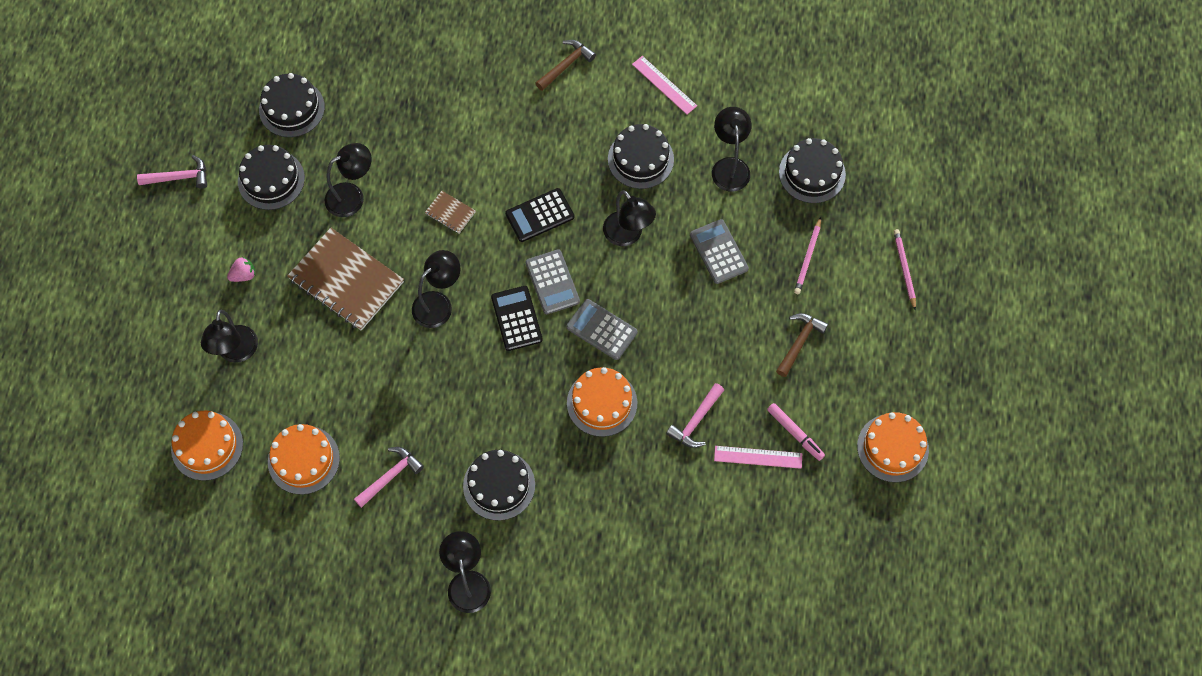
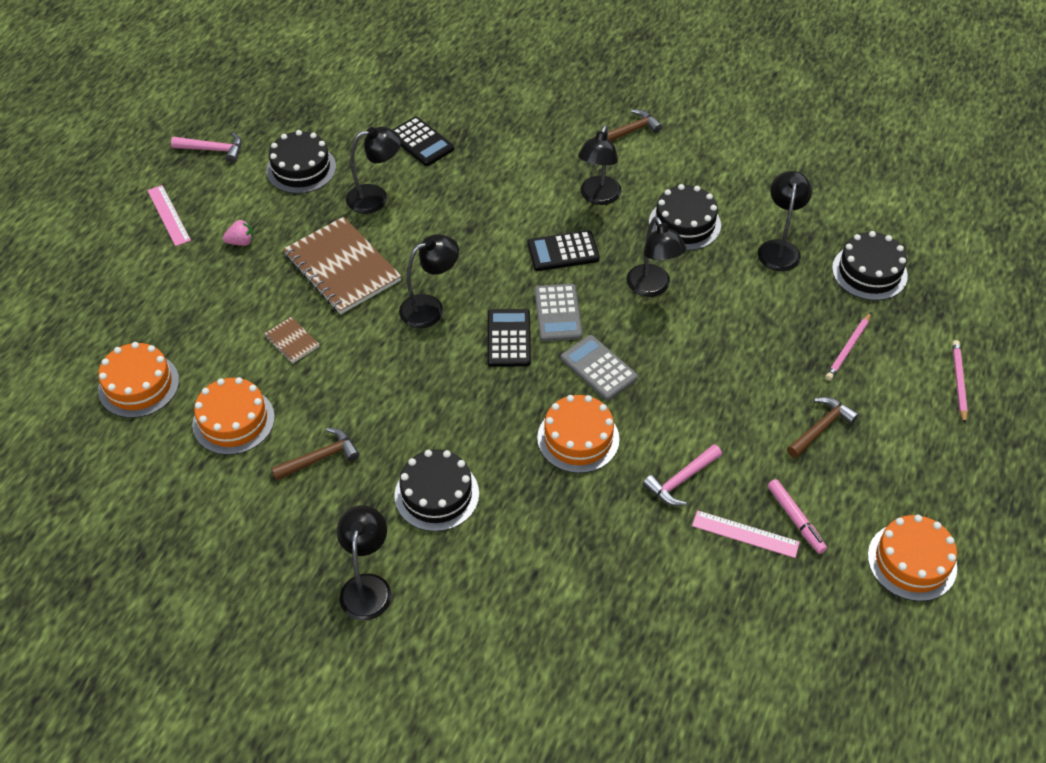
camera: 15 degrees right, 15 degrees down
(236, 352) = (205, 307): black lamp -> black lamp (598, 197)
(292, 108) = (344, 116): black cake -> none
(375, 122) = (421, 142): none -> black calculator
(390, 476) = (320, 458): pink hammer -> brown hammer
(450, 213) = (470, 231): brown notebook -> brown notebook (292, 341)
(664, 85) = (727, 166): pink ruler -> pink ruler (169, 215)
(718, 252) = (748, 322): grey calculator -> none

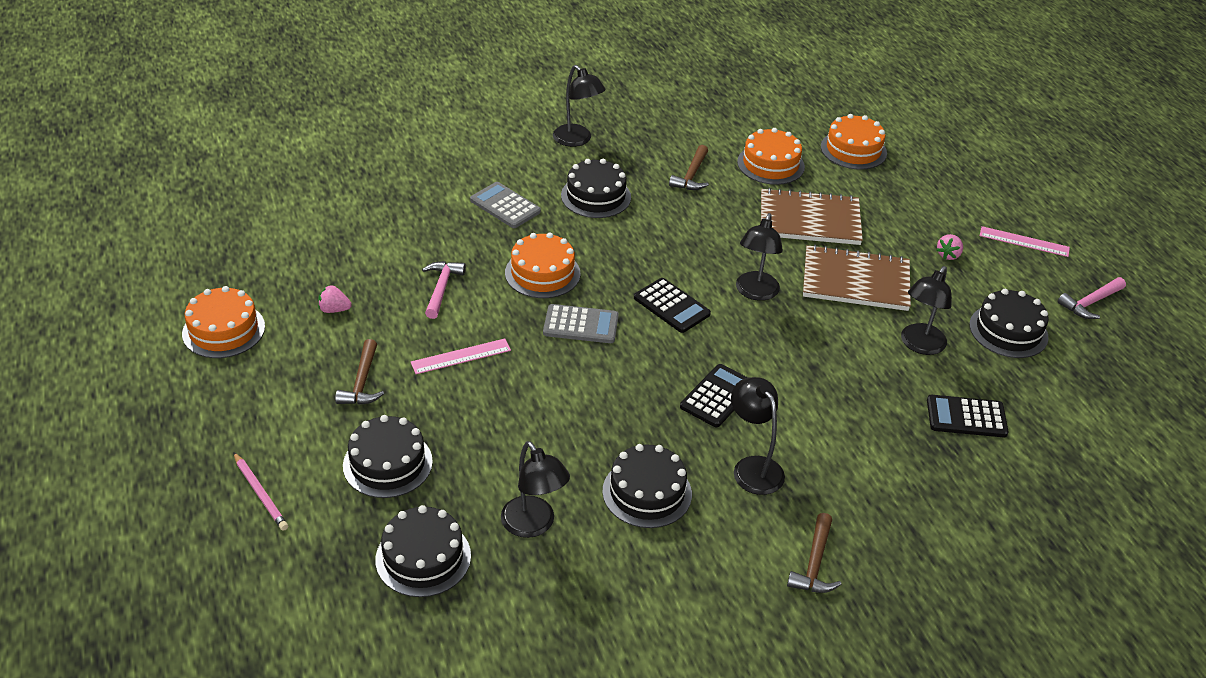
camera: 135 degrees right, 10 degrees down
(292, 341) = (809, 220): brown notebook -> brown notebook, size x2.25
(558, 313) = (659, 345): grey calculator -> grey calculator (505, 206)
(652, 287) = (609, 412): black lamp -> none
(745, 534) = (365, 282): pink ruler -> pink ruler (461, 356)
(795, 519) = (334, 310): pink marker -> pink strawberry
(848, 348) = (387, 463): pink pencil -> black cake

